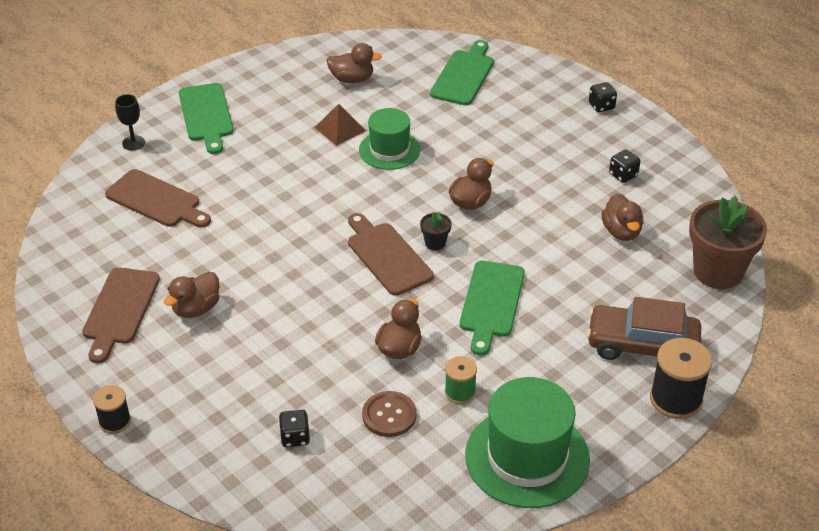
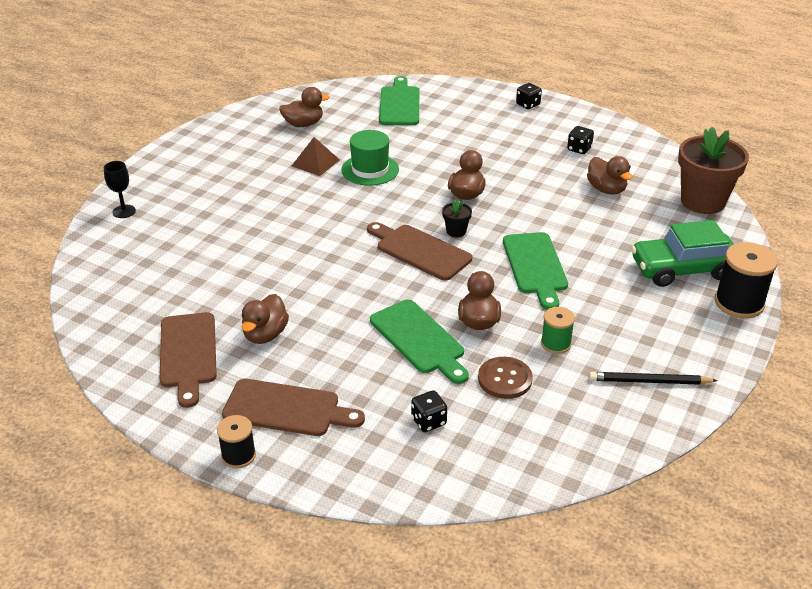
camera: 20 degrees left, 5 degrees down
(156, 200) = (173, 253): brown cutting board -> brown cutting board (287, 409)
(206, 115) = (184, 176): green cutting board -> green cutting board (419, 339)
(527, 457) = (649, 381): green hat -> black pencil
(642, 345) = (682, 269): brown car -> green car

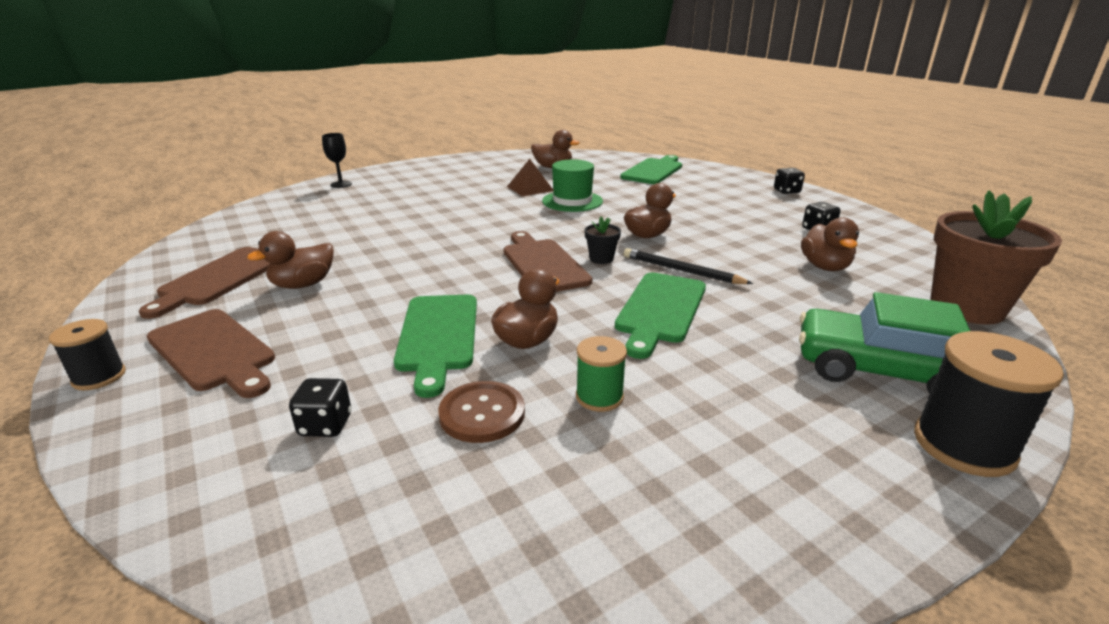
camera: 30 degrees right, 10 degrees down
(649, 381) = (701, 504): black pencil -> black pencil (682, 270)

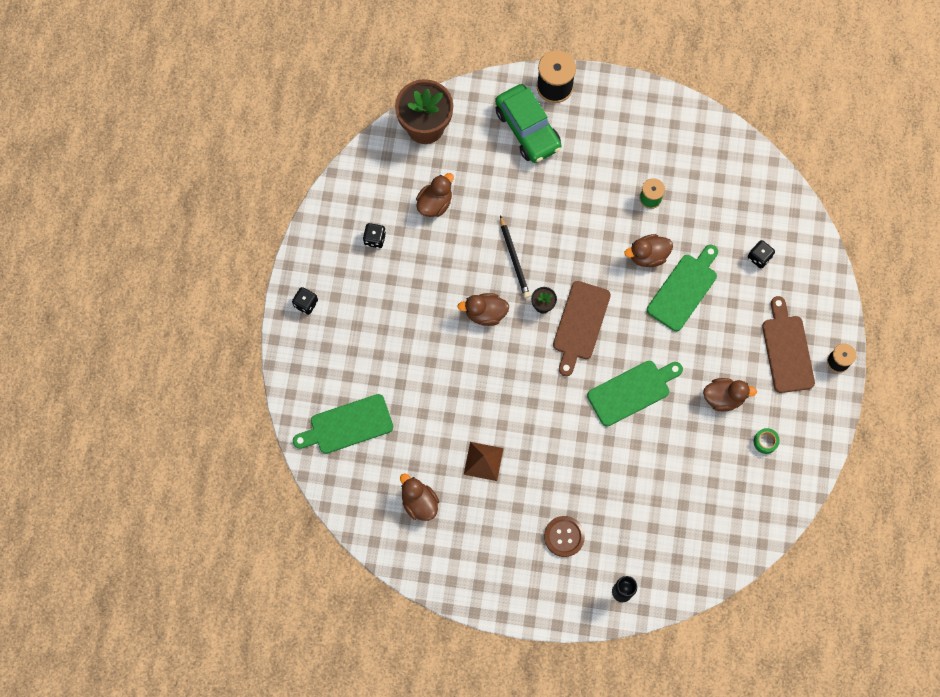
camera: 140 degrees left, 45 degrees up
(220, 278) = (765, 442): brown cutting board -> green tape
(482, 413) = (700, 222): brown button -> brown button (564, 536)
(572, 201) = (477, 408): green hat -> none
(660, 310) = (566, 233): green cutting board -> green cutting board (632, 391)

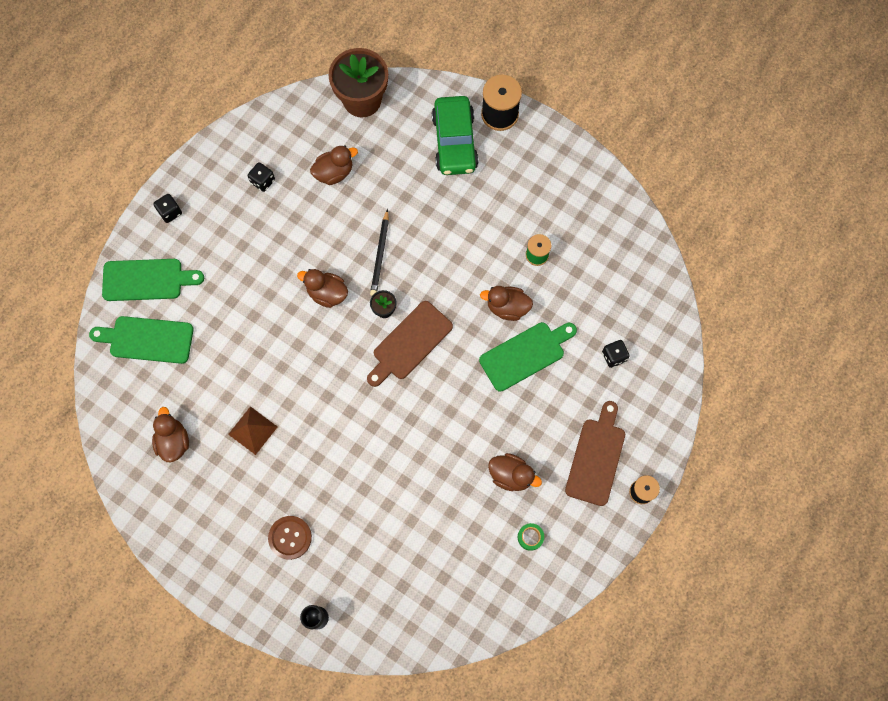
camera: 25 degrees right, 0 degrees up
(632, 391) = (426, 429): green cutting board -> green cutting board (147, 280)

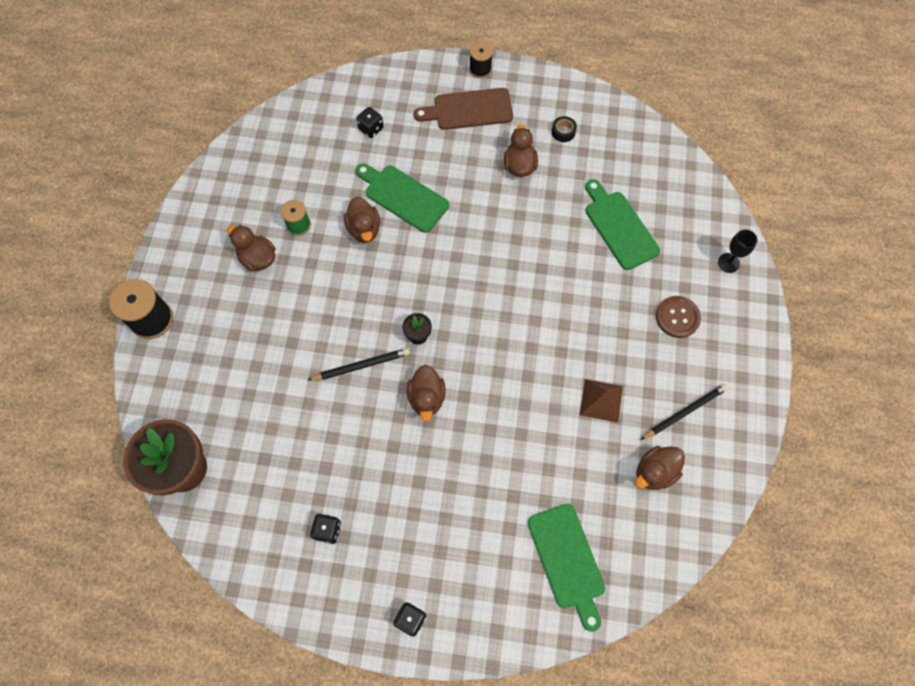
camera: 115 degrees left, 5 degrees down
(147, 280) = (502, 600): green cutting board -> green cutting board (619, 227)
(206, 494) = (684, 412): none -> black pencil
(334, 173) = (286, 456): brown duck -> brown duck (257, 258)
(410, 343) = (441, 297): brown cutting board -> none
(454, 142) = (201, 349): green car -> none
(530, 537) = (563, 132): green tape -> black tape

